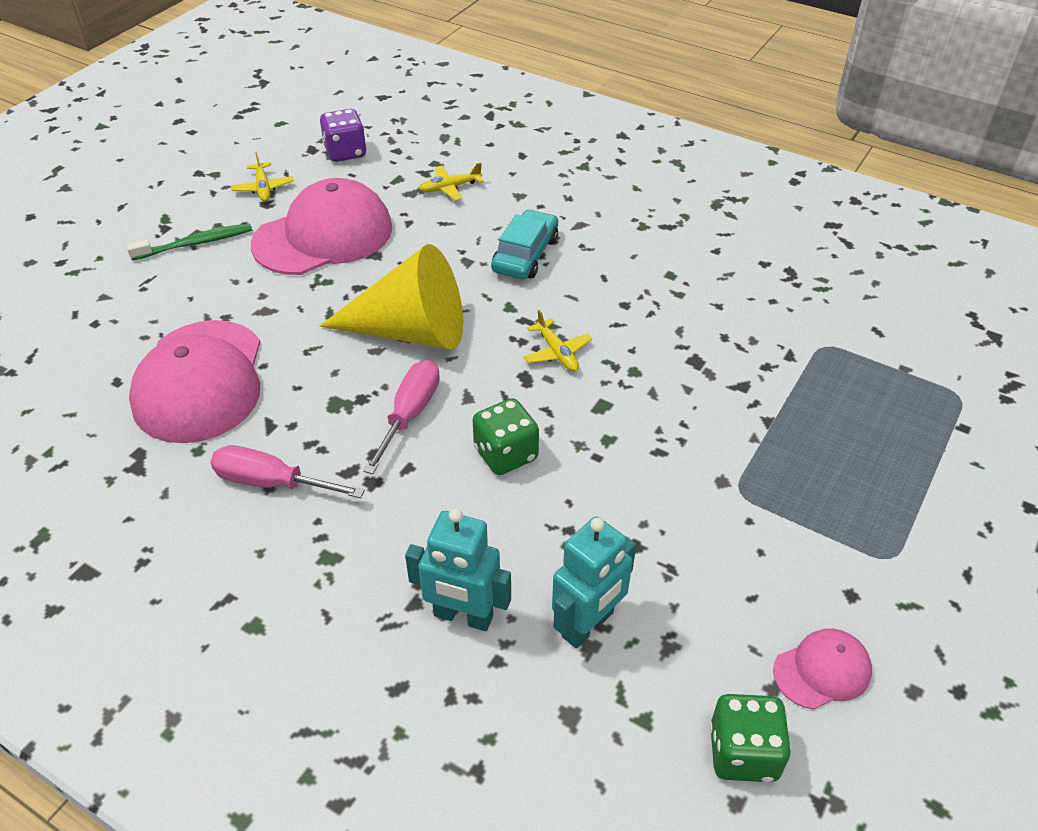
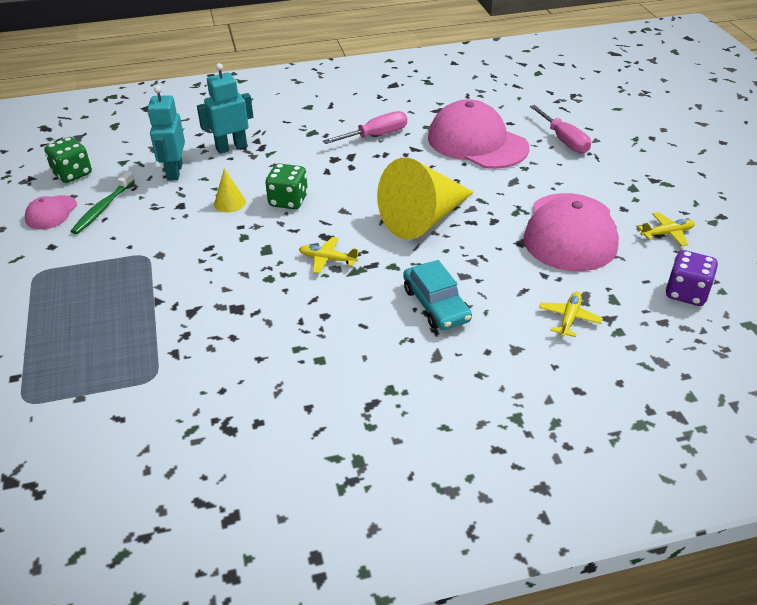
camera: 135 degrees right, 5 degrees down
(195, 243) = (620, 184): green toothbrush -> green toothbrush (103, 208)
(263, 188) = (667, 233): yellow plane -> yellow plane turned 135 degrees clockwise
(410, 414) = (359, 188): pink screwdriver -> pink screwdriver (564, 140)
(573, 503) = (229, 203): none -> yellow cone

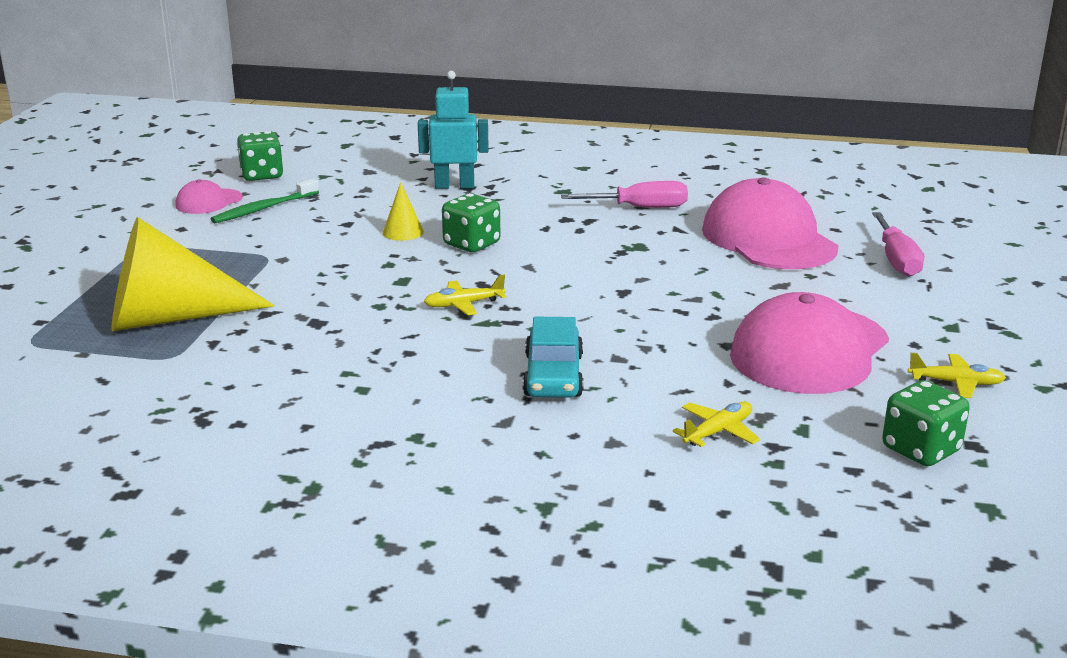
camera: 25 degrees right, 15 degrees down
(174, 172) = (370, 194): turquoise robot -> none
(327, 259) = (463, 304): yellow plane -> yellow plane turned 60 degrees counterclockwise
(424, 219) = (622, 295): yellow cone -> yellow cone (171, 318)
(686, 293) = (921, 450): purple dice -> green dice

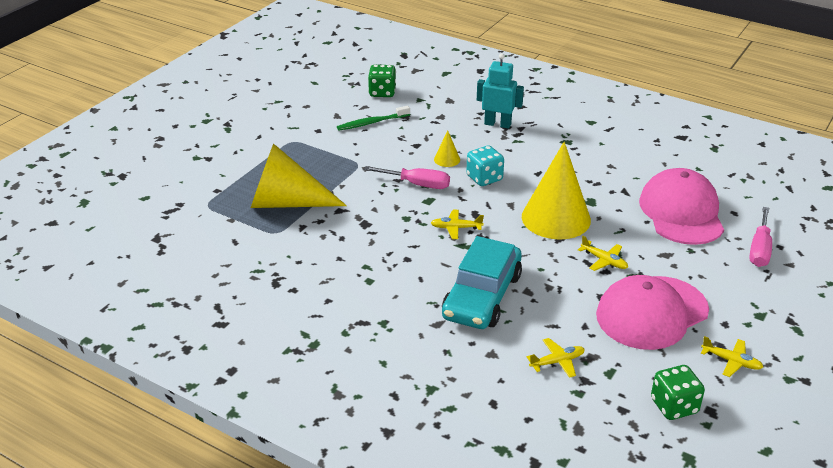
camera: 20 degrees right, 10 degrees up
(208, 202) = (342, 110): pink cap -> none
(471, 244) = (484, 178): green dice -> turquoise dice
(553, 376) = (482, 296): turquoise car -> turquoise car, size x1.56
(603, 271) = (556, 218): none -> yellow cone
(640, 208) = (609, 167): pink screwdriver -> pink screwdriver (417, 184)
(703, 305) = (604, 261): none -> yellow plane

